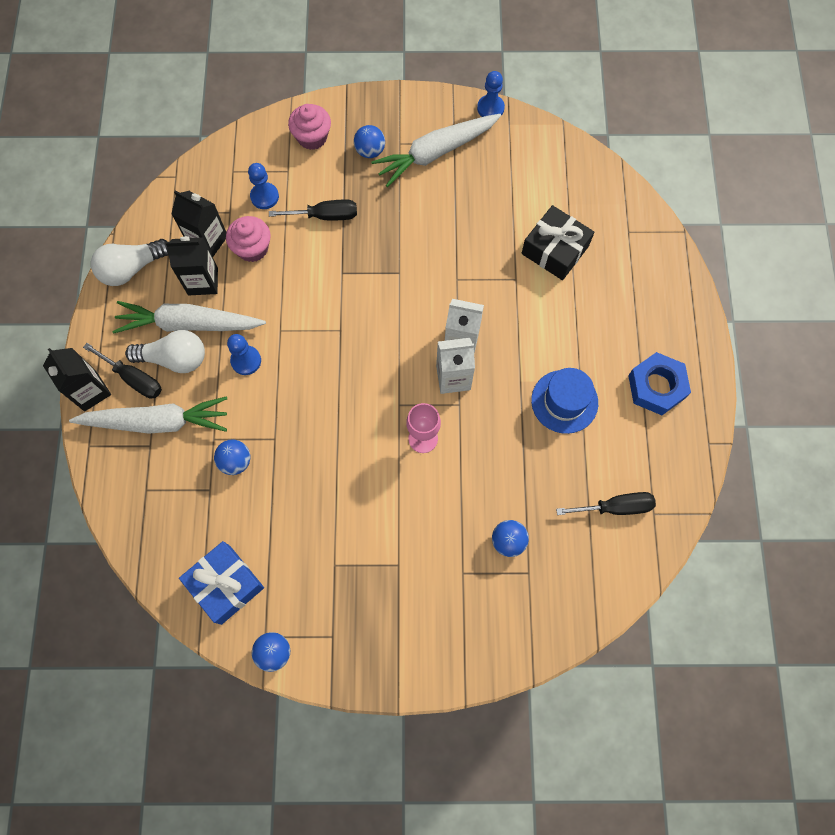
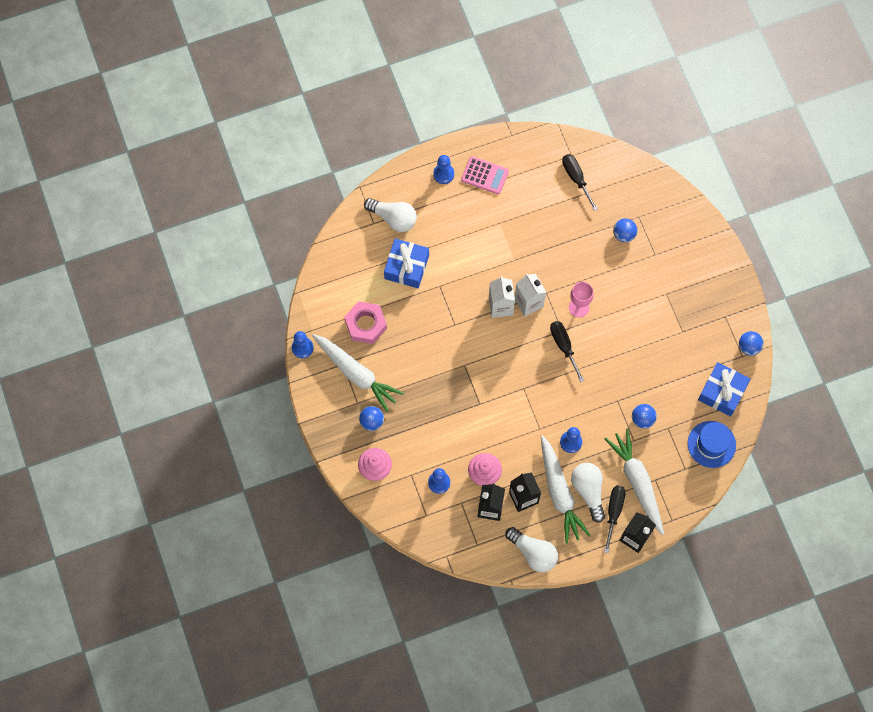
camera: 110 degrees left, 0 degrees up
(325, 216) = (438, 432): black screwdriver -> black screwdriver (564, 346)
(494, 181) = (366, 324): none -> pink nut
(555, 250) = (406, 267): black gift -> blue gift
(564, 401) = (517, 228): blue hat -> blue hat (711, 444)
(628, 256) = (393, 218): none -> white light bulb
(656, 387) = (485, 175): blue nut -> pink calculator
(673, 336) = (443, 174): none -> blue pawn

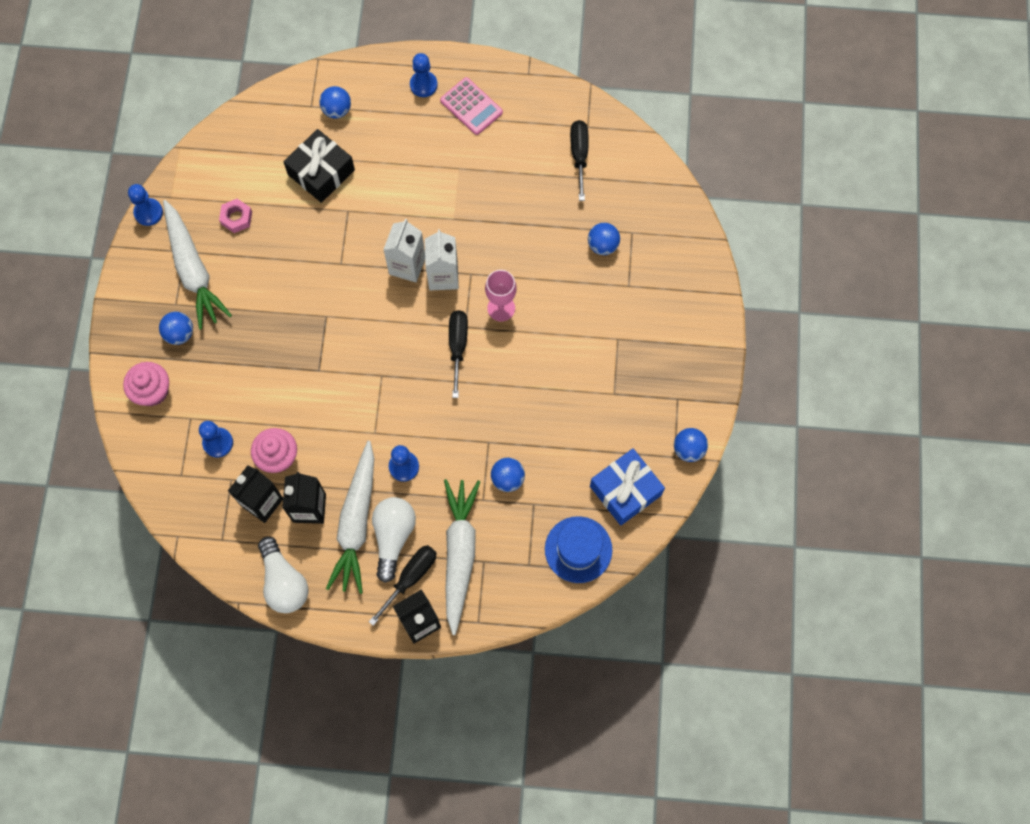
camera: 25 degrees right, 0 degrees up
(366, 324) = (236, 218): pink nut -> pink nut, size x0.59
(393, 218) = (337, 110): white light bulb -> blue ball
(406, 267) = (321, 172): blue gift -> black gift

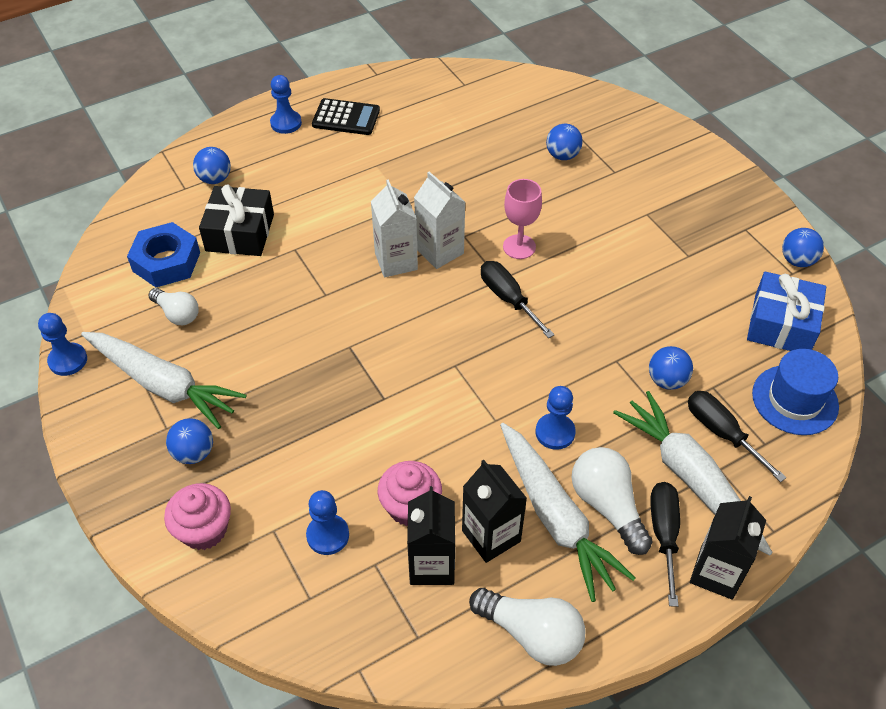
camera: 35 degrees left, 20 degrees down
(236, 218) = (177, 314): pink nut -> white light bulb
(257, 168) = (166, 262): none -> blue nut
(471, 106) = (346, 118): pink calculator -> black calculator
(579, 155) = (477, 106): black screwdriver -> black screwdriver (722, 433)

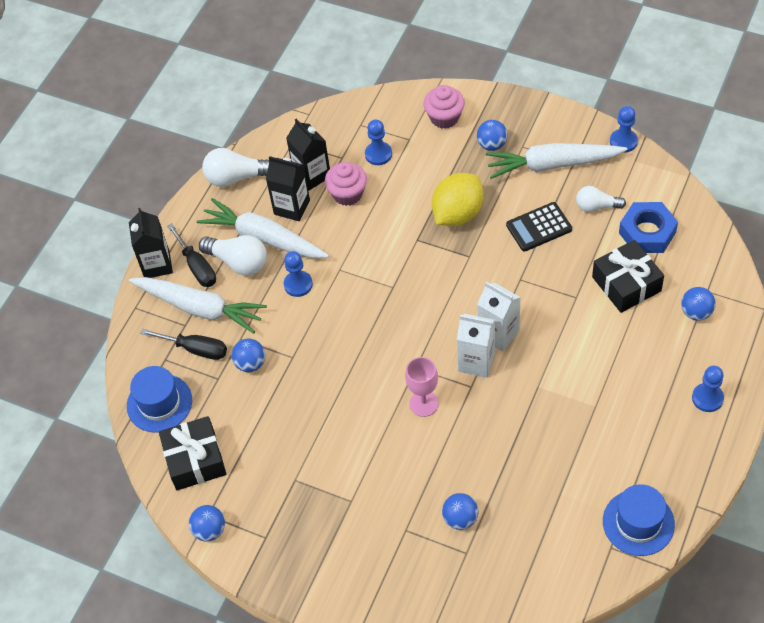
camera: 150 degrees right, 5 degrees up
(314, 398) = (457, 214): none -> yellow lemon
(346, 118) = (668, 437): black calculator -> black calculator (539, 227)
(429, 86) = (638, 523): none -> blue hat
(508, 298) = (397, 356): black screwdriver -> none
(781, 324) = (195, 460): blue gift -> black gift

